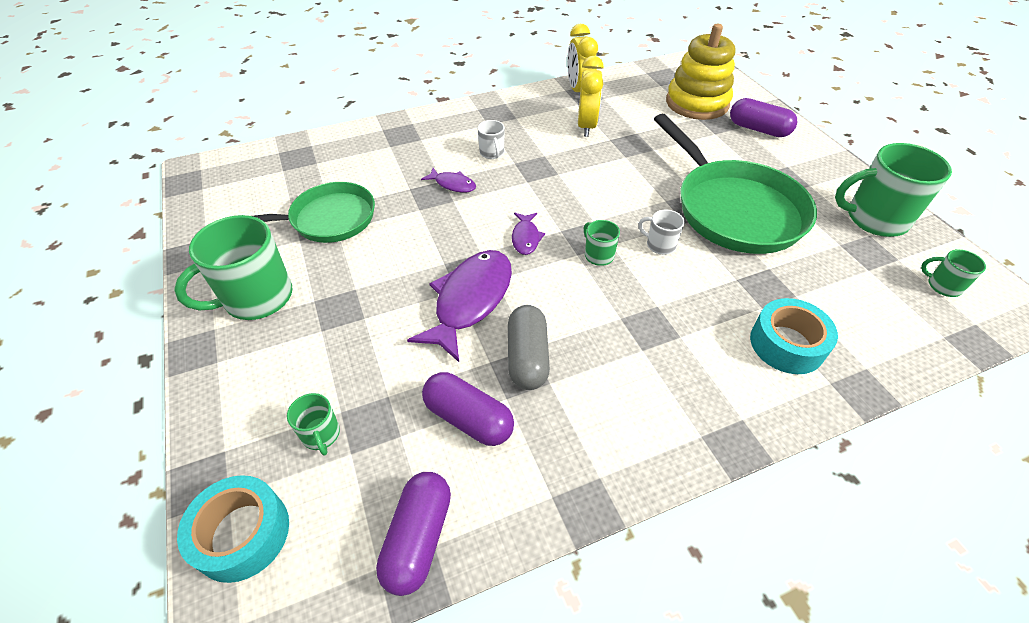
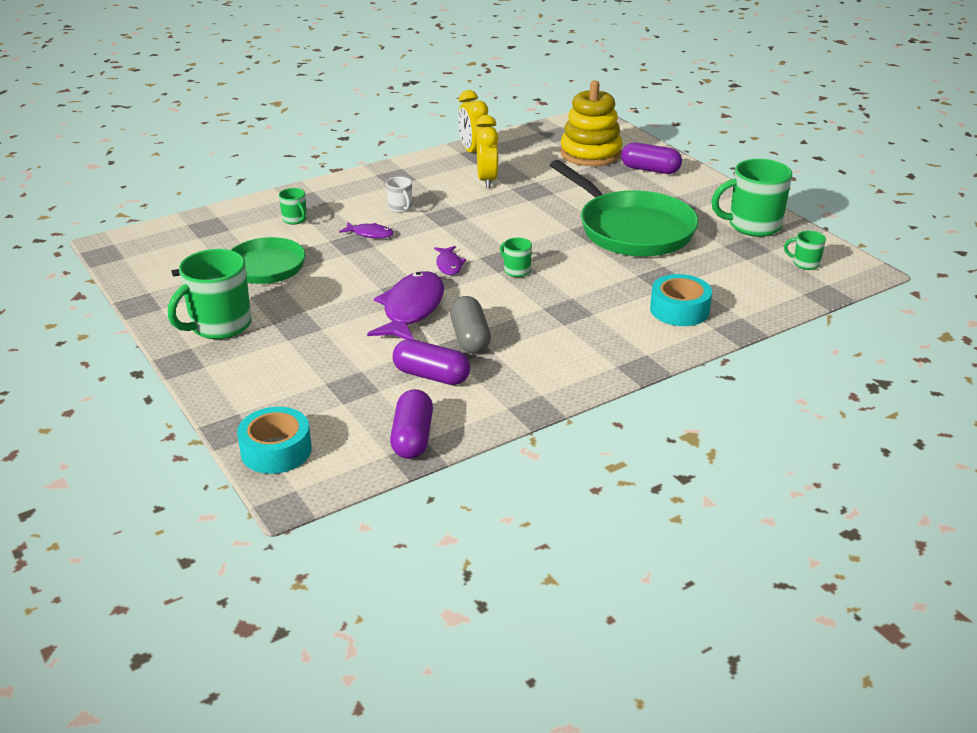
camera: 10 degrees left, 15 degrees down
(321, 435) = (314, 396): green mug -> green mug (295, 219)
(660, 245) = (569, 259): white mug -> none

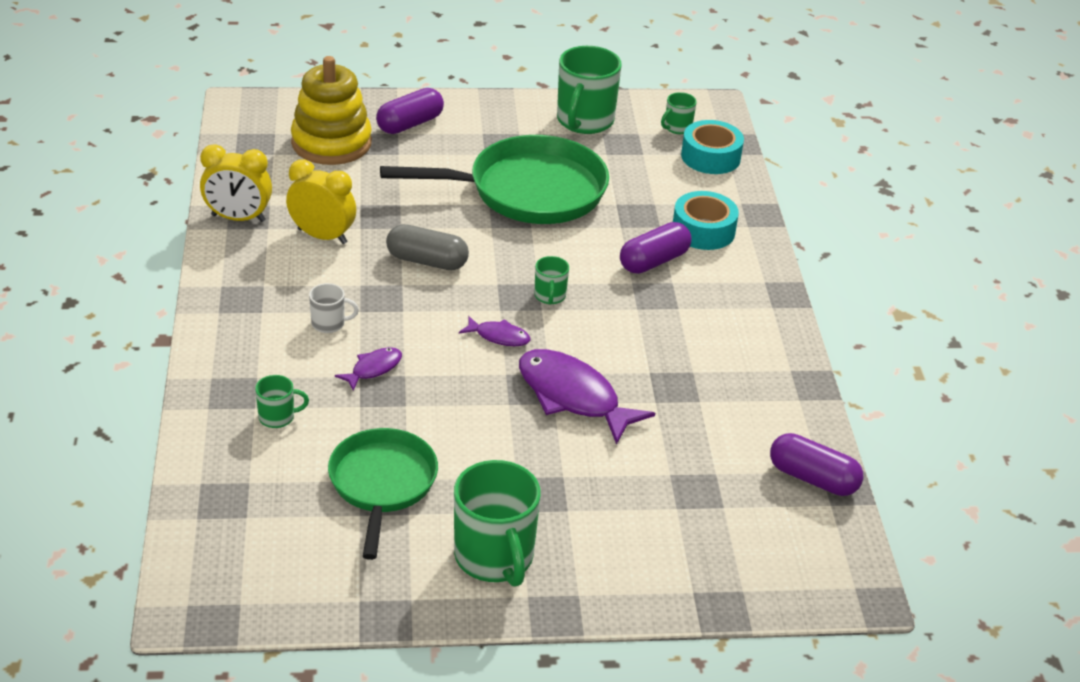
camera: 65 degrees left, 5 degrees up
(276, 450) = (780, 582): turquoise tape -> turquoise tape (710, 157)
(431, 376) = (712, 428): purple capsule -> purple capsule (654, 261)
(470, 338) = (659, 377): grey capsule -> grey capsule (427, 261)
(516, 270) = (550, 296): green mug -> green mug turned 75 degrees counterclockwise

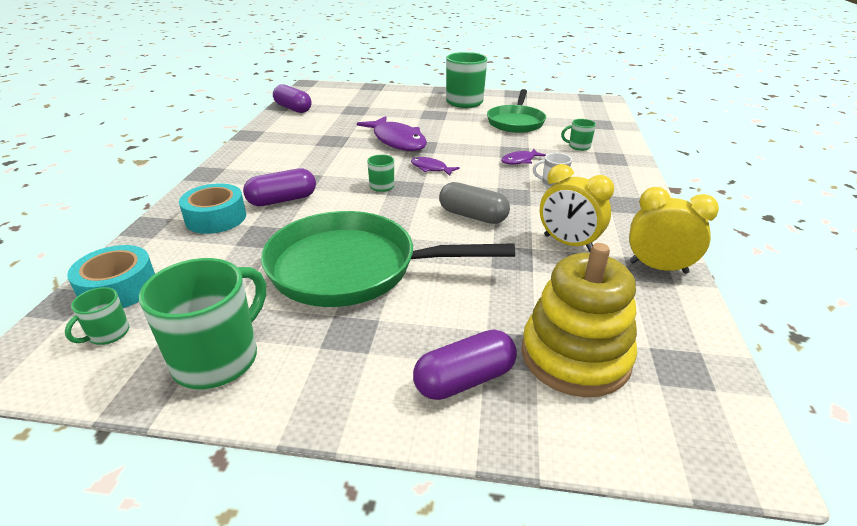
camera: 165 degrees left, 5 degrees down
(677, 128) = (108, 334): green mug -> green mug turned 150 degrees clockwise

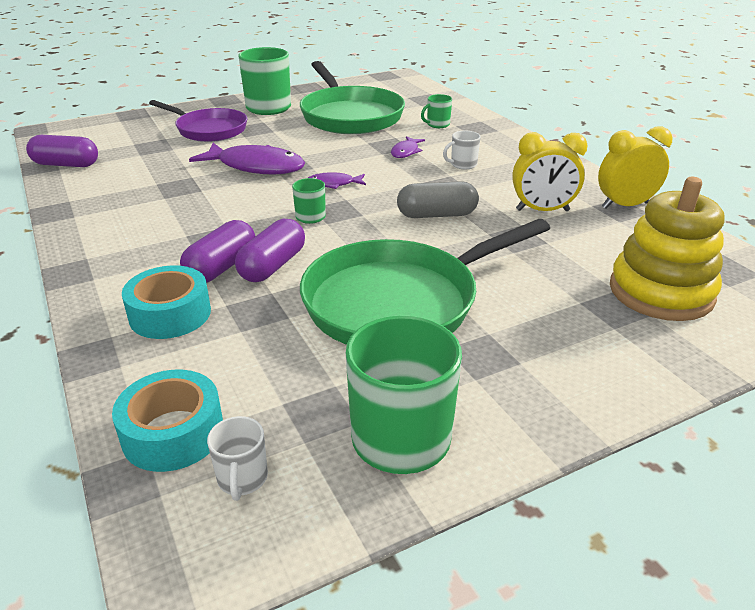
camera: 35 degrees left, 0 degrees up
(108, 334) = (242, 478): green mug -> white mug
(403, 107) = (208, 130): none -> purple pan
(464, 380) = (617, 345): purple capsule -> purple capsule (272, 266)
(516, 122) = (349, 116): green pan -> green pan, size x1.55

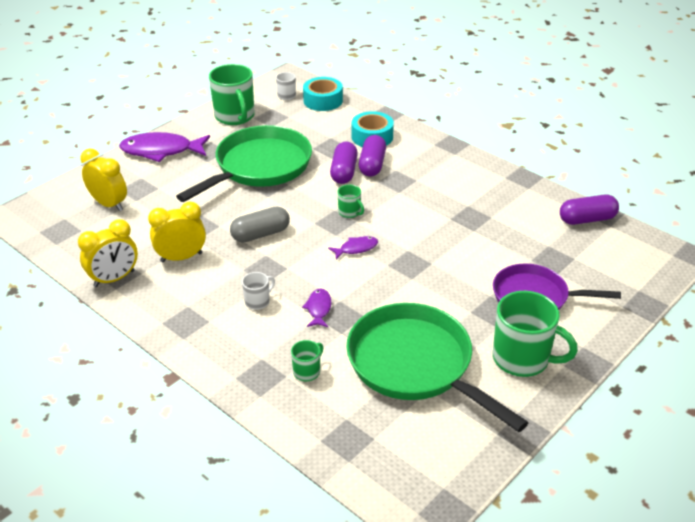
camera: 160 degrees right, 5 degrees up
(256, 167) = (435, 254): purple fish -> purple fish (161, 151)
(661, 292) = (109, 204): yellow stacking toy -> yellow clock

